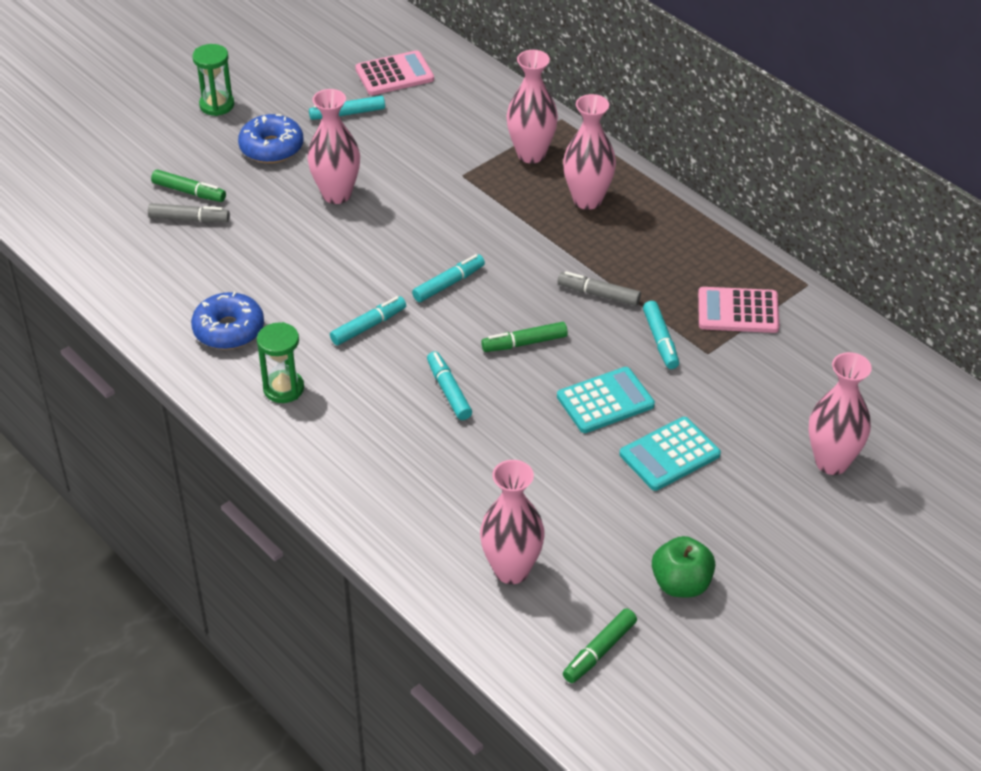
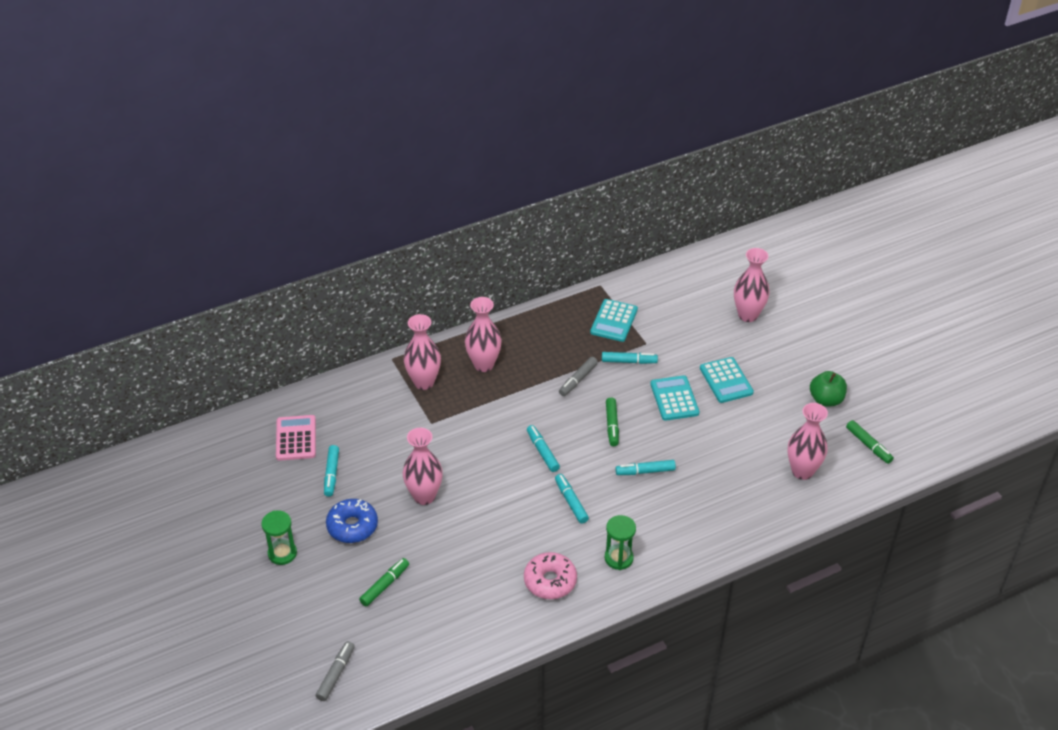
camera: 75 degrees left, 0 degrees up
(189, 219) = (417, 589): grey marker -> grey marker (336, 674)
(229, 330) = (550, 581): blue donut -> pink donut
(738, 311) = (614, 321): pink calculator -> turquoise calculator

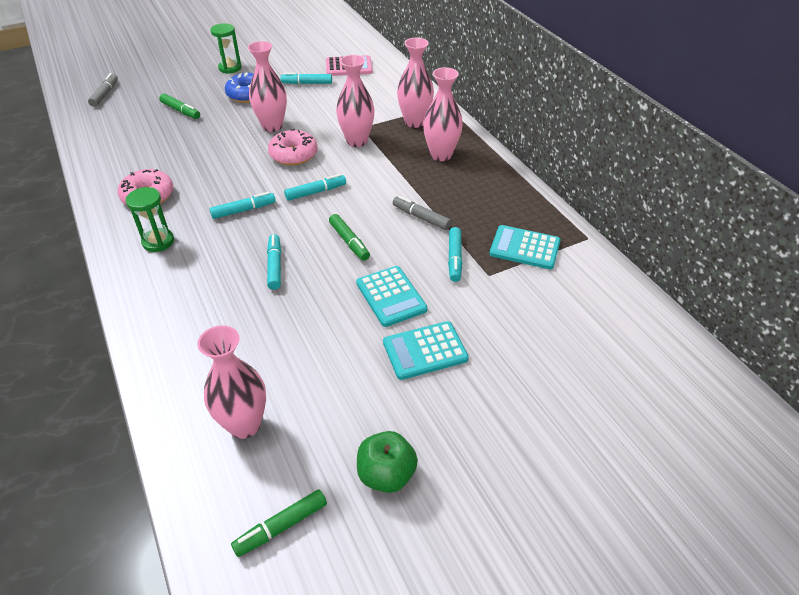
camera: 90 degrees right, 0 degrees up
(336, 674) = (105, 94): grey marker -> grey marker turned 105 degrees counterclockwise
(480, 473) = (293, 155): none -> pink donut
(612, 425) = (349, 242): green marker -> green marker turned 120 degrees counterclockwise
(674, 398) = (391, 296): turquoise calculator -> turquoise calculator turned 75 degrees clockwise
(748, 315) = (565, 387): pink vase -> pink vase (357, 141)

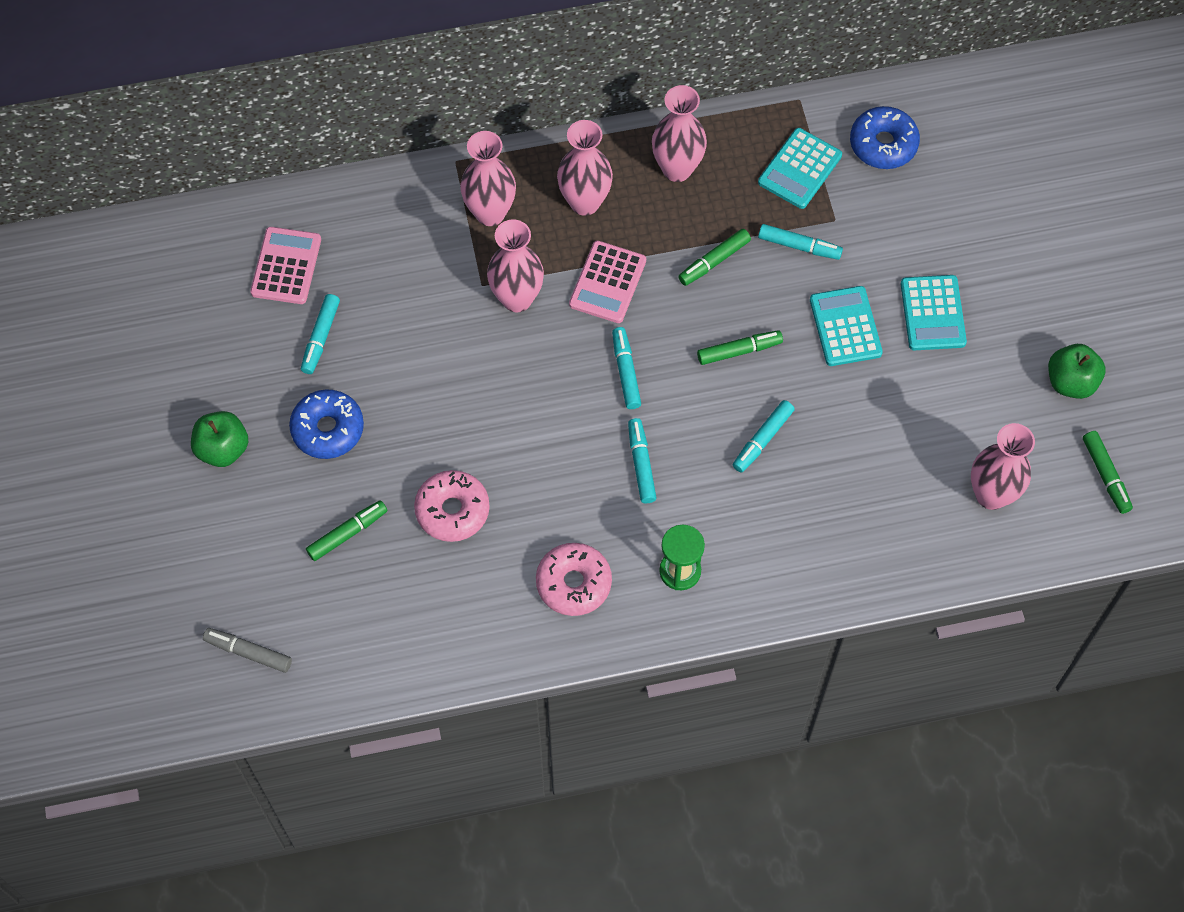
camera: 75 degrees left, 20 degrees up
(230, 68) = (223, 449): green hourglass -> green apple
(272, 126) = (439, 404): pink vase -> pink vase (677, 169)
(275, 266) = (762, 439): turquoise marker -> turquoise marker turned 60 degrees counterclockwise
(293, 155) = (526, 386): pink donut -> pink donut (452, 510)
(383, 174) = (607, 282): none -> pink calculator
(391, 296) = (845, 326): turquoise calculator -> turquoise calculator turned 90 degrees counterclockwise
(421, 217) = (714, 261): grey marker -> green marker
(577, 292) = (883, 144): none -> blue donut

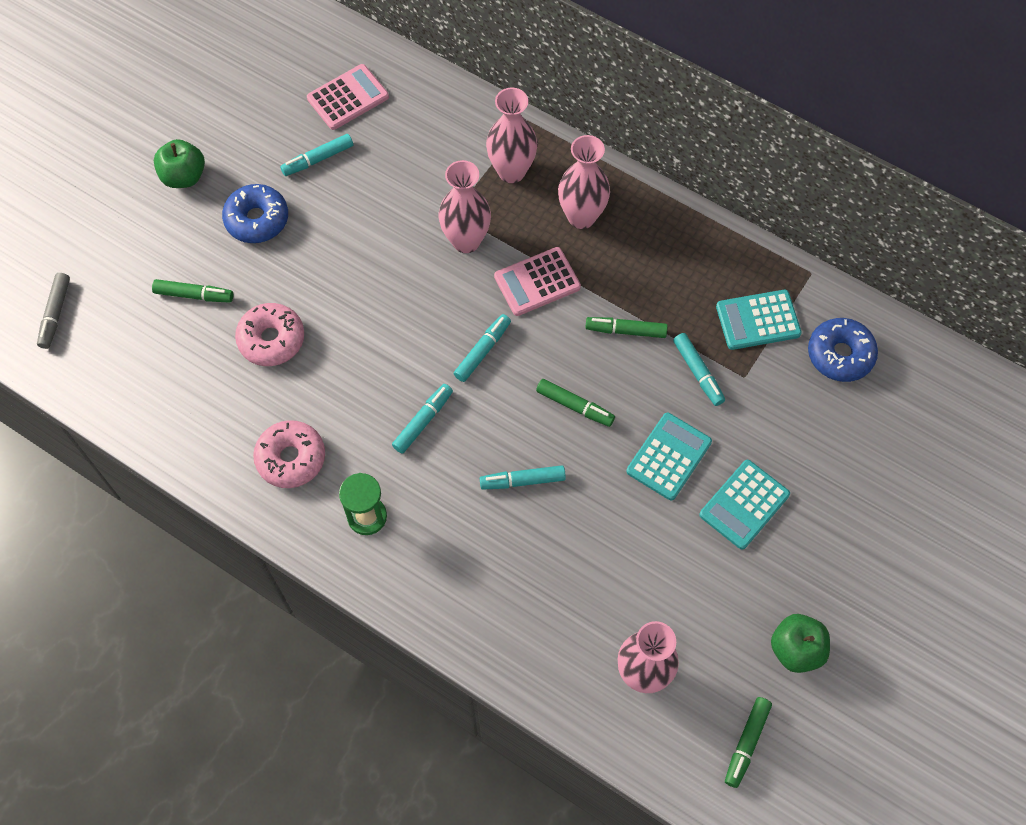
camera: 45 degrees right, 0 degrees up
(248, 652) = (55, 314): grey marker -> grey marker turned 150 degrees counterclockwise
(677, 169) = (670, 247): pink vase -> none

